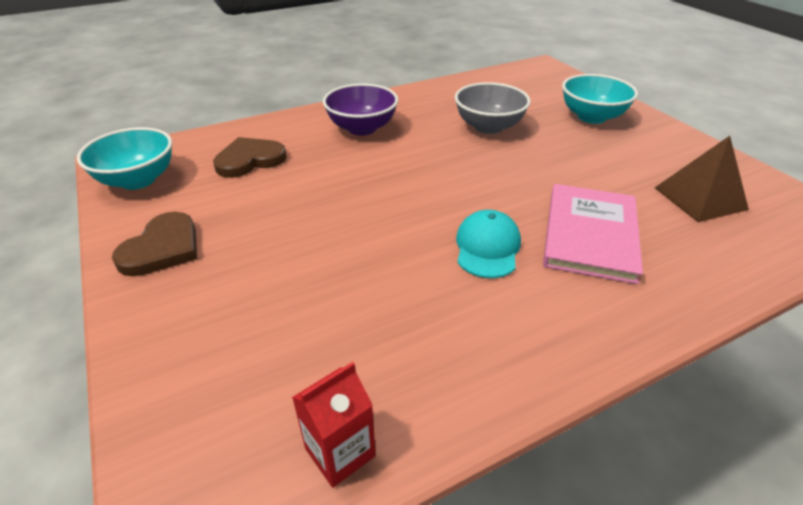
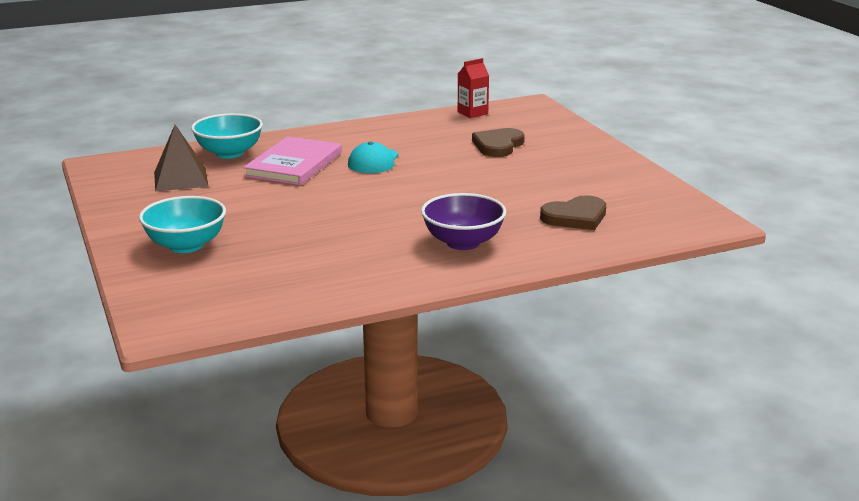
camera: 175 degrees left, 15 degrees down
(138, 180) = (671, 205): turquoise bowl -> turquoise bowl (229, 153)
(162, 248) = (607, 167): brown heart -> brown heart (498, 145)
(488, 127) = (317, 239): grey bowl -> none

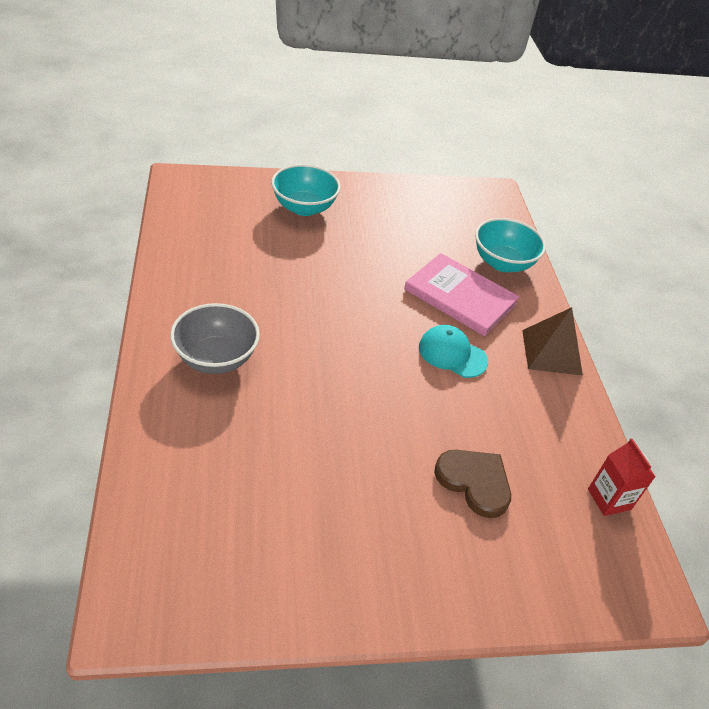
camera: 100 degrees right, 20 degrees up
(180, 179) = (445, 226): brown pyramid -> brown pyramid (551, 352)
(463, 242) = (216, 358): purple bowl -> grey bowl
(575, 217) = (224, 471): brown heart -> none

